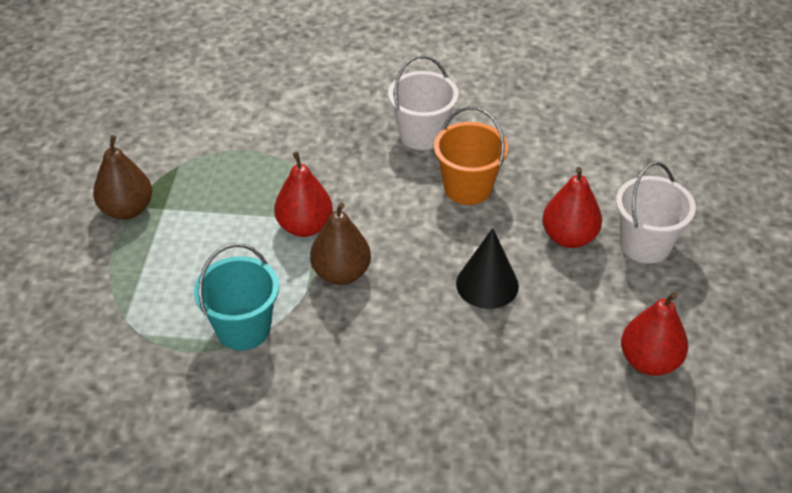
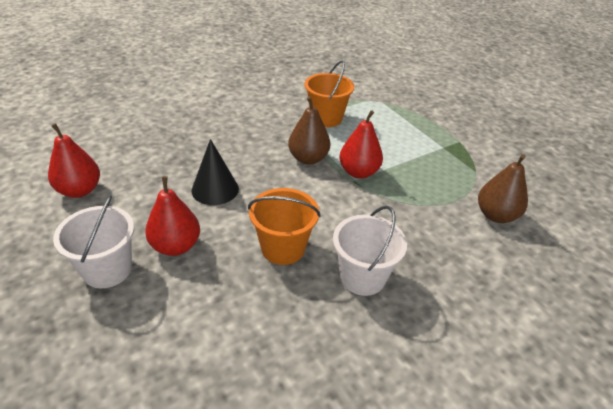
camera: 140 degrees right, 5 degrees down
(127, 210) = (458, 139): brown pear -> brown pear (496, 215)
(243, 329) = (326, 118): turquoise bucket -> orange bucket

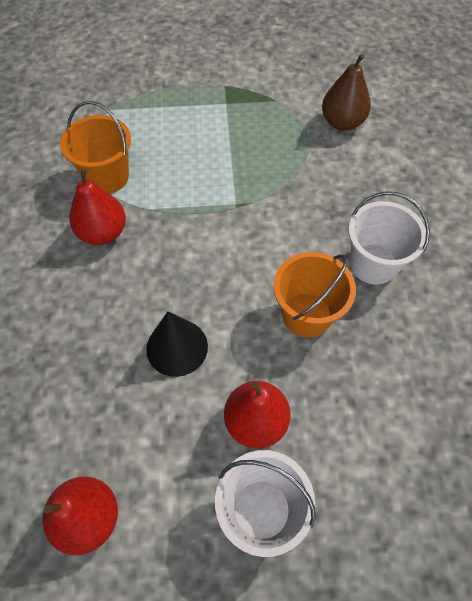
camera: 60 degrees left, 20 degrees up
(308, 158) = (174, 229): brown pear -> none
(358, 172) = (225, 194): red pear -> red pear (103, 233)

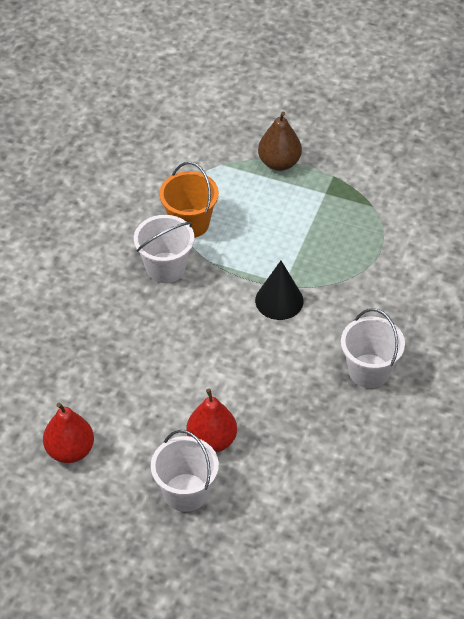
camera: 25 degrees right, 10 degrees down
(103, 233) = (165, 267): red pear -> white bucket
(177, 347) = (181, 371): black cone -> black cone (279, 300)
(306, 315) = (291, 387): orange bucket -> none
(342, 122) = (420, 247): brown pear -> brown pear (279, 163)

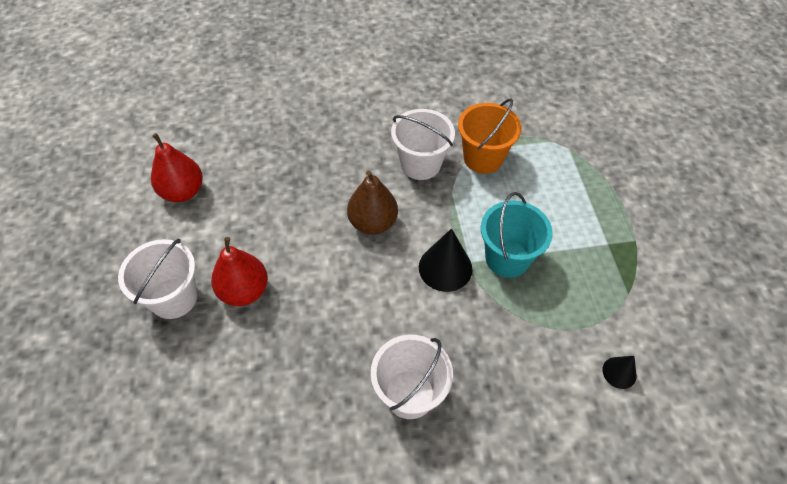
camera: 60 degrees right, 5 degrees up
(279, 163) = (610, 190): brown pear -> brown pear (373, 223)
(296, 258) = (507, 258): none -> turquoise bucket
(426, 246) = (619, 372): none -> black cone

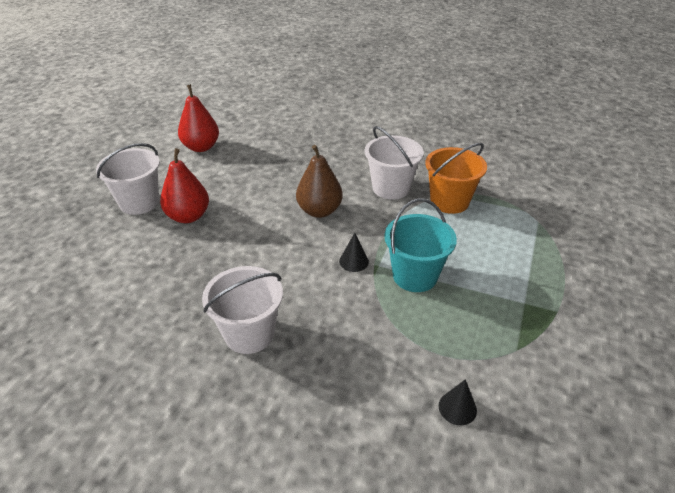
camera: 30 degrees right, 15 degrees down
(445, 268) = (354, 261): black cone -> black cone, size x0.56

